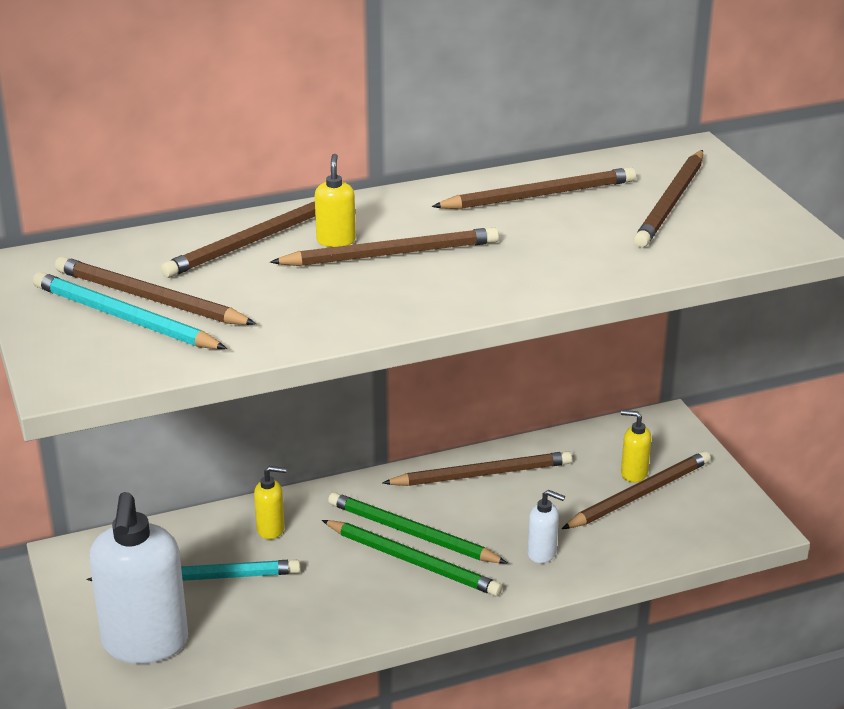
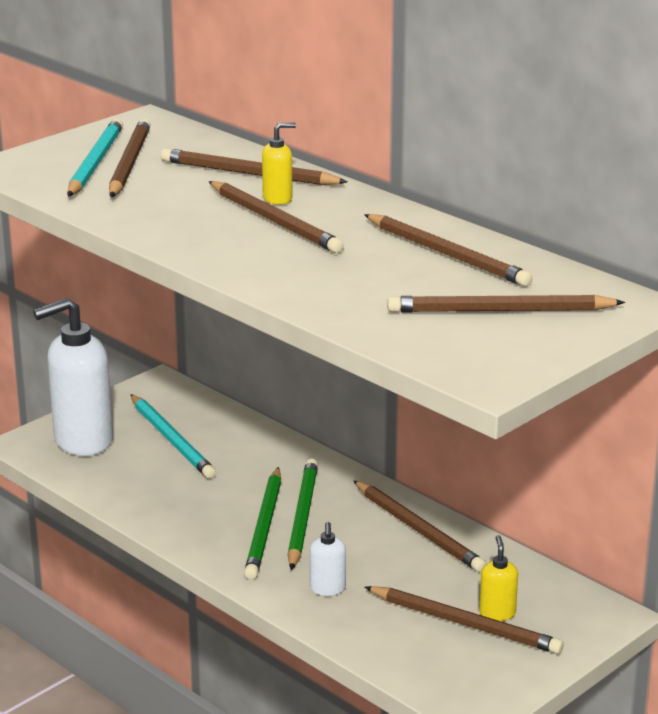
camera: 65 degrees right, 5 degrees down
(271, 529) = (254, 452): yellow soap dispenser -> none

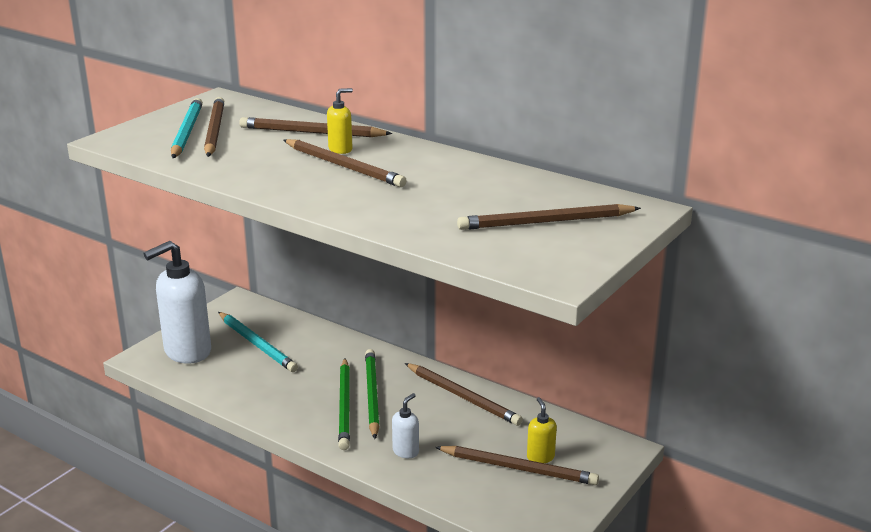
camera: 10 degrees left, 0 degrees up
(327, 589) = (406, 451): white soap dispenser -> white soap dispenser turned 135 degrees counterclockwise
(447, 254) = (488, 182): brown pencil -> none

